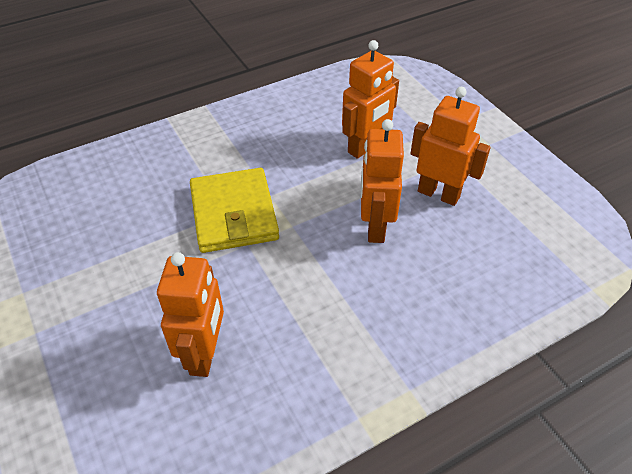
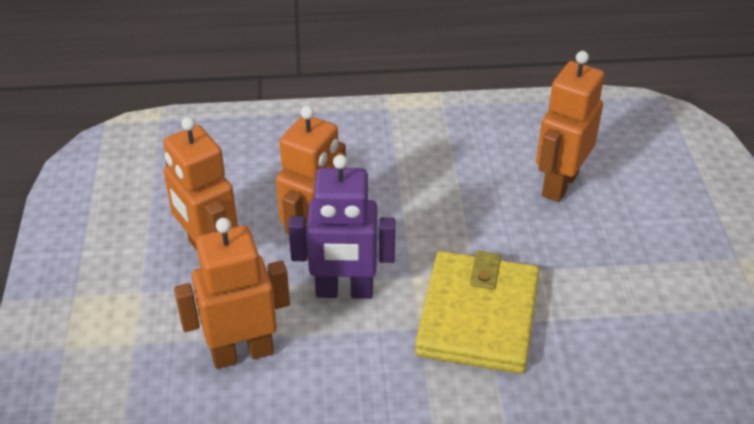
camera: 155 degrees left, 5 degrees down
(331, 200) = (344, 291): none -> purple robot

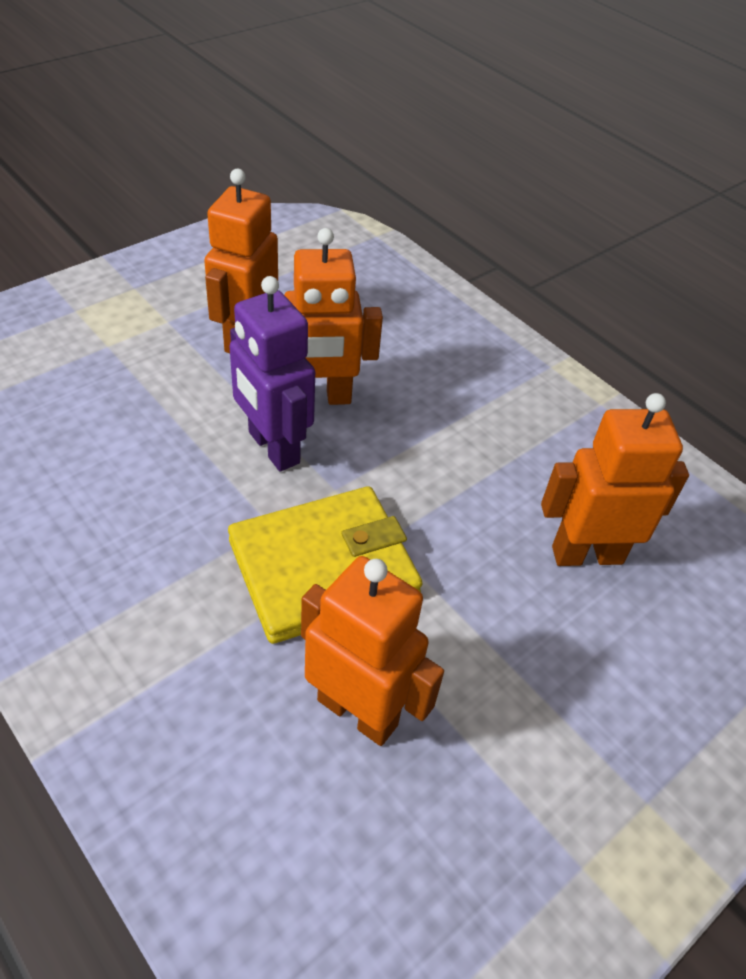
camera: 50 degrees right, 5 degrees up
(242, 353) = (144, 414): orange robot -> orange robot (358, 711)

